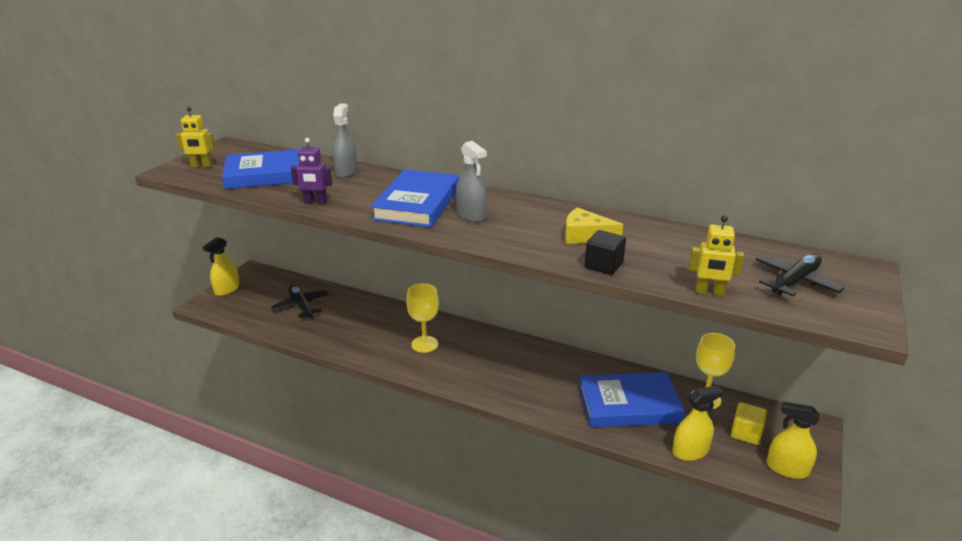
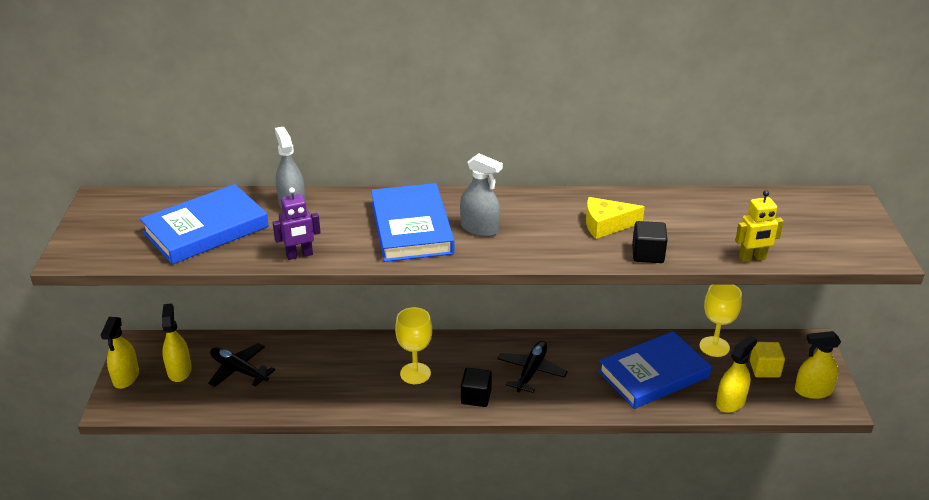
camera: 25 degrees left, 5 degrees up
(201, 166) = (103, 239): yellow robot -> none
(263, 295) = (179, 371): none -> yellow spray bottle
(459, 375) = (476, 397): none -> black cube
(795, 281) = (808, 227): black plane -> black plane (531, 371)

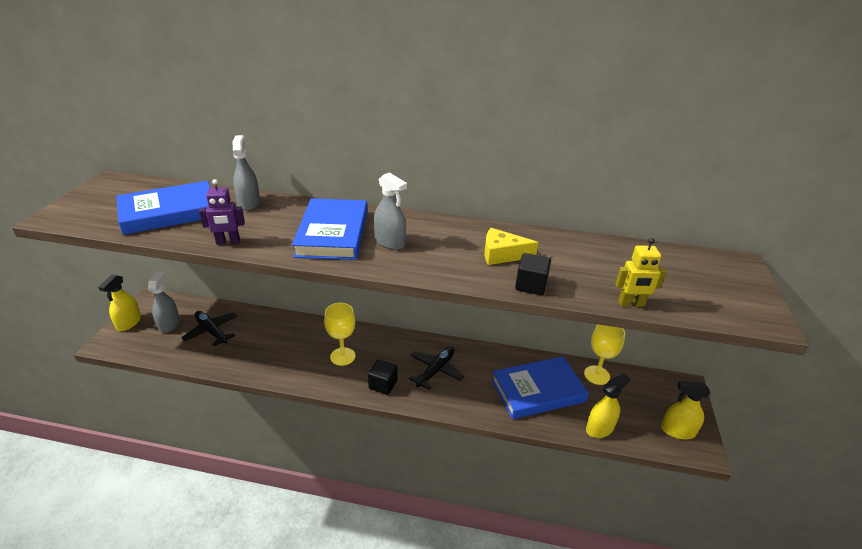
camera: 10 degrees right, 0 degrees up
(179, 371) = (169, 324): yellow spray bottle -> grey spray bottle
(764, 369) = (637, 403): yellow cube -> none

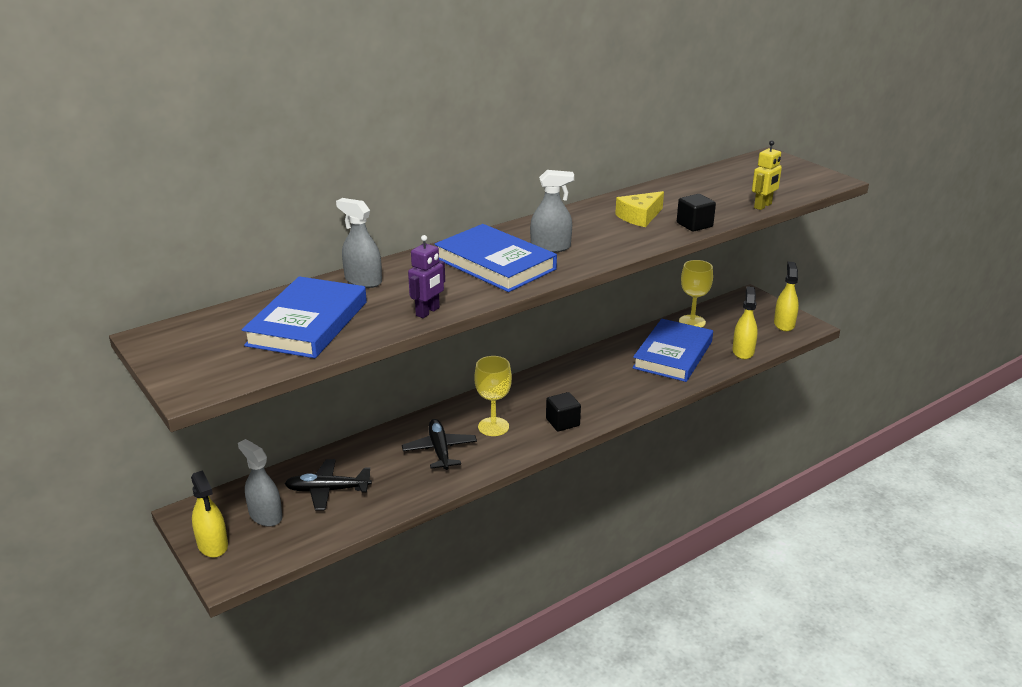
camera: 45 degrees left, 5 degrees down
(436, 370) = (583, 388): black plane -> black plane (439, 450)
(678, 431) = (784, 324): yellow spray bottle -> yellow spray bottle turned 135 degrees clockwise

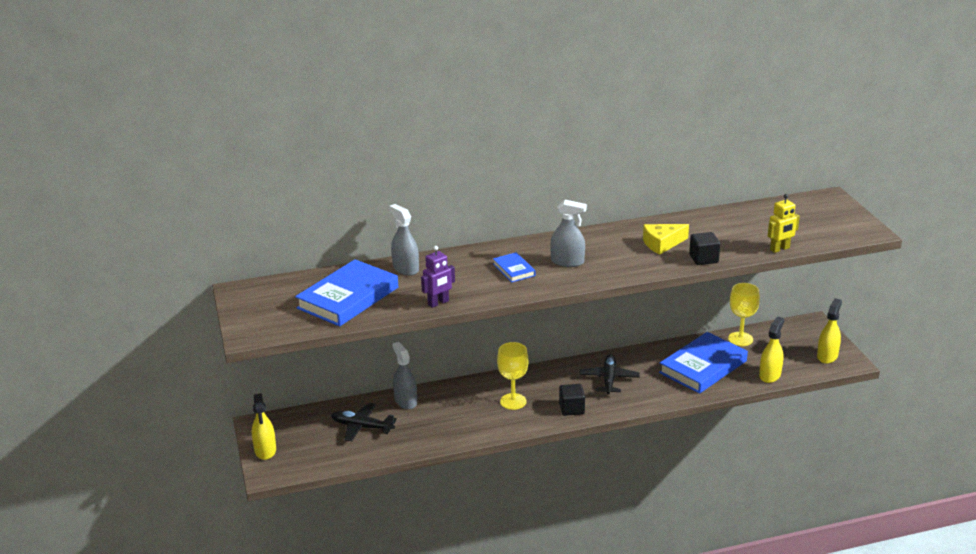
camera: 20 degrees right, 0 degrees up
(265, 516) = (310, 437): grey spray bottle -> grey spray bottle (405, 401)
(439, 450) = (461, 412): black plane -> black plane (609, 379)
(495, 264) = (514, 270): blue book -> blue book, size x0.48

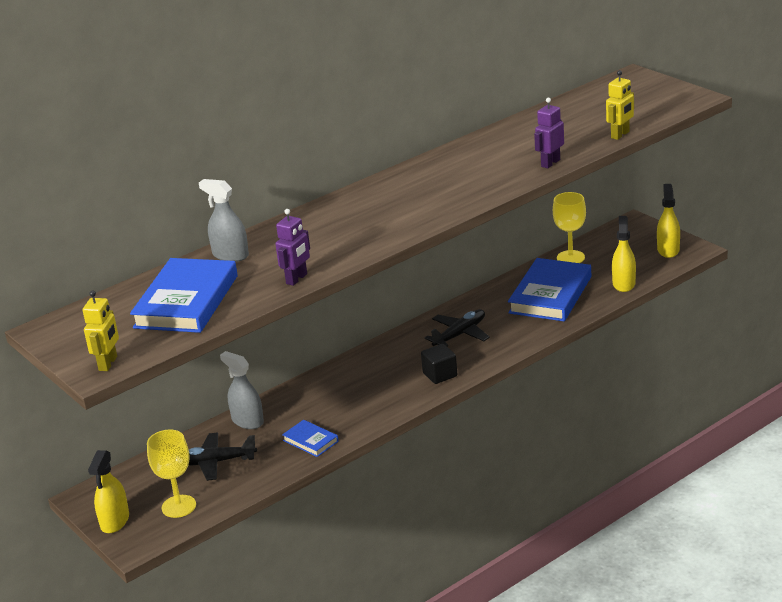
camera: 20 degrees left, 0 degrees up
(260, 331) = (108, 363): none -> yellow robot
(265, 450) = (115, 521): yellow spray bottle -> yellow spray bottle turned 45 degrees clockwise
(513, 401) = (370, 386): yellow goblet -> yellow goblet (178, 506)
(514, 270) = (355, 225): blue book -> blue book (310, 441)
(567, 262) = (408, 202): grey spray bottle -> none
(609, 379) = (460, 334): black plane -> black plane turned 60 degrees clockwise
(662, 244) = (495, 160): yellow cheese -> none
(703, 259) = (550, 163): black cube -> purple robot

